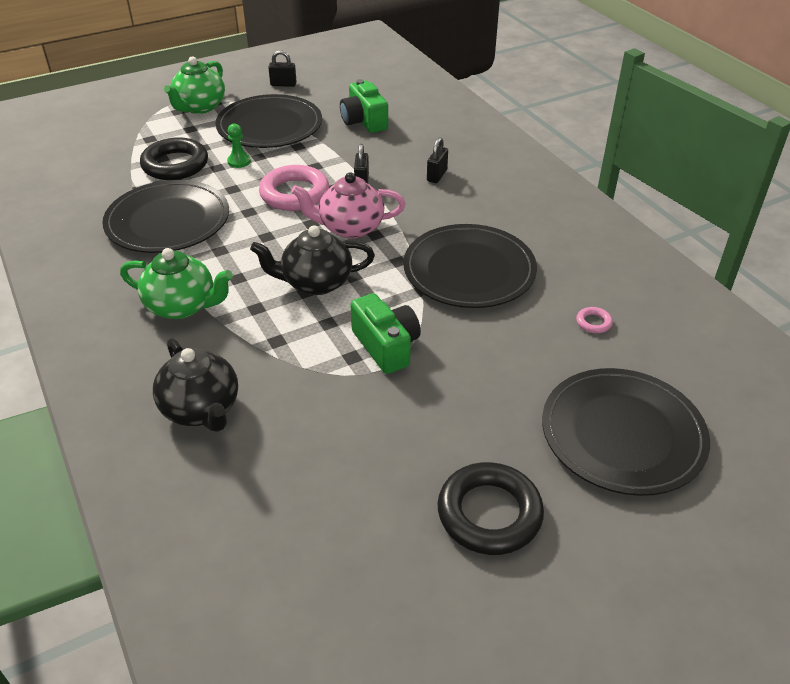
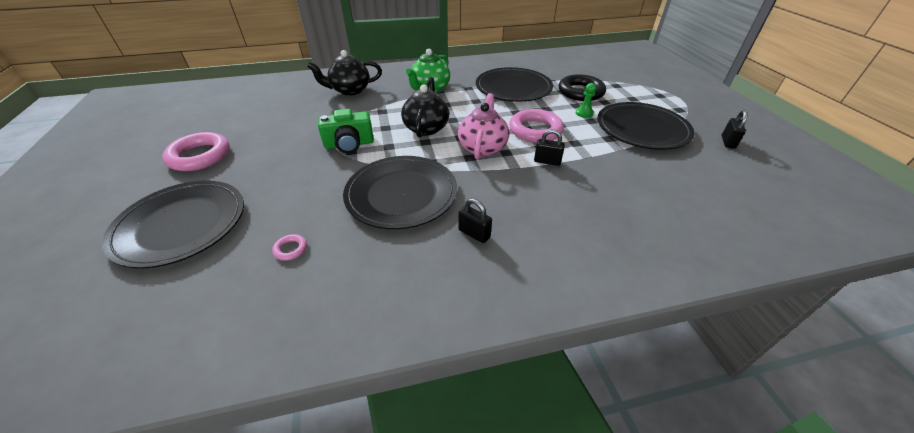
camera: 105 degrees right, 0 degrees up
(199, 107) = (669, 103): green teapot -> none
(364, 121) = (661, 178): green camera -> none
(437, 175) = (552, 205): black padlock -> black padlock (474, 233)
(489, 513) = (200, 156): black ring -> pink ring

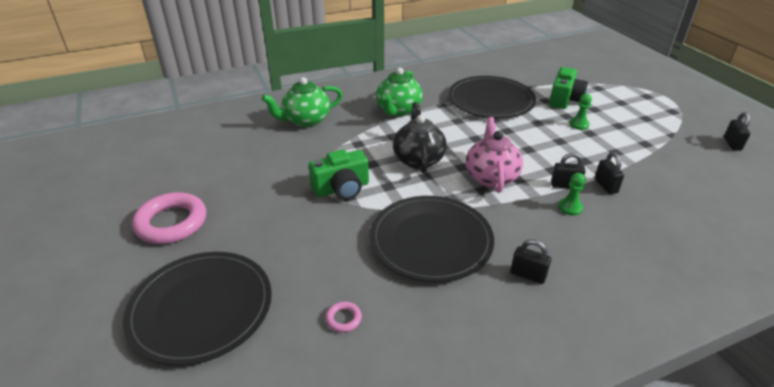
camera: 10 degrees left, 5 degrees down
(350, 90) = (306, 120): black teapot -> green teapot
(535, 130) = (537, 150): pink ring -> none
(542, 180) = (570, 208): none -> green pawn
(580, 92) = (564, 99): black ring -> green camera
(585, 166) = (605, 186): none -> black padlock
(642, 129) = (644, 137): black plate -> none

